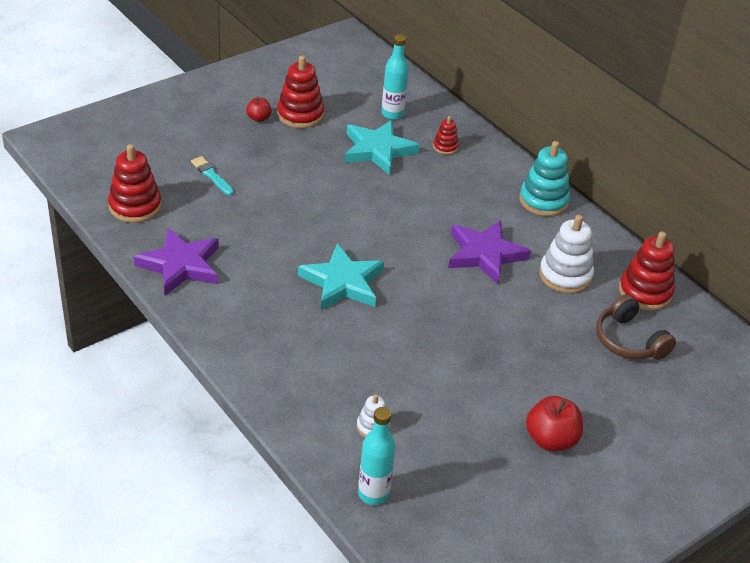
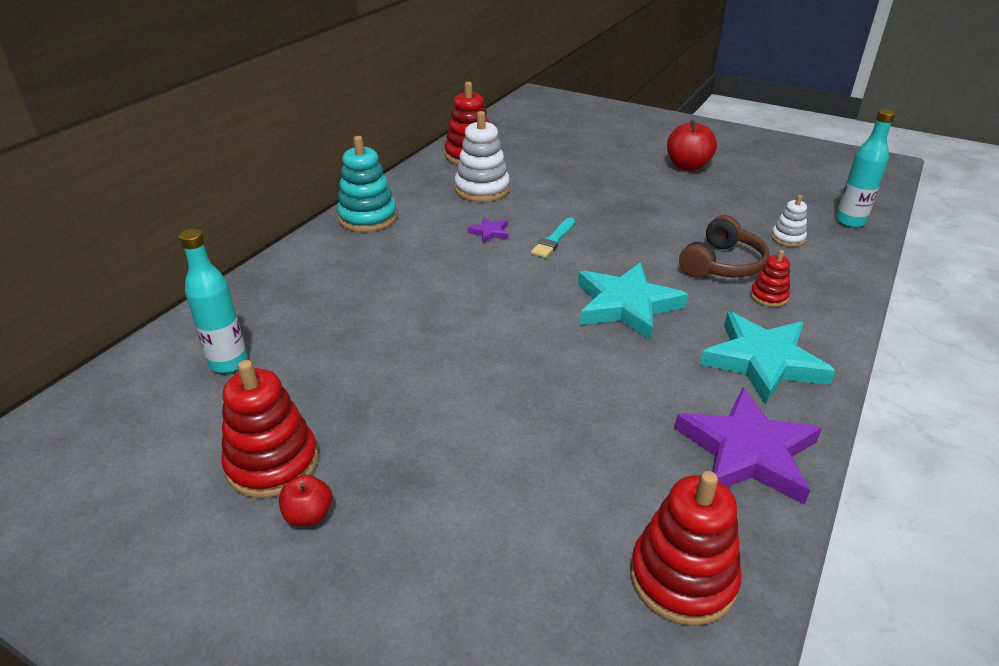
camera: 110 degrees left, 5 degrees down
(212, 175) = (519, 508): turquoise brush -> turquoise brush (554, 240)
(378, 150) = (335, 351): turquoise star -> turquoise star (763, 361)
(445, 147) = (295, 298): red stacking toy -> red stacking toy (769, 296)
(484, 254) = (490, 232): purple star -> purple star, size x0.44
(629, 341) = (539, 154): brown headphones -> brown headphones (722, 264)

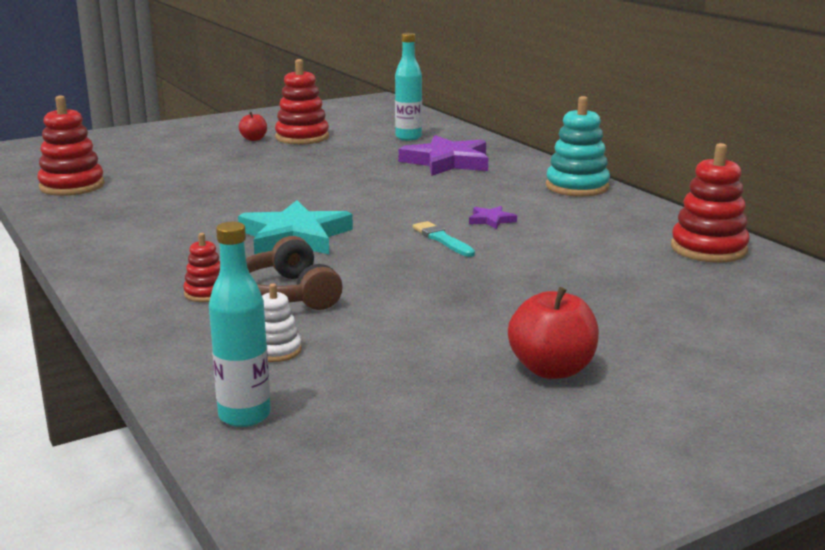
camera: 120 degrees right, 15 degrees down
(482, 189) = (597, 236): white stacking toy -> none
(747, 451) = (95, 223): purple star -> purple star (447, 162)
(763, 361) = (145, 257): turquoise star -> none

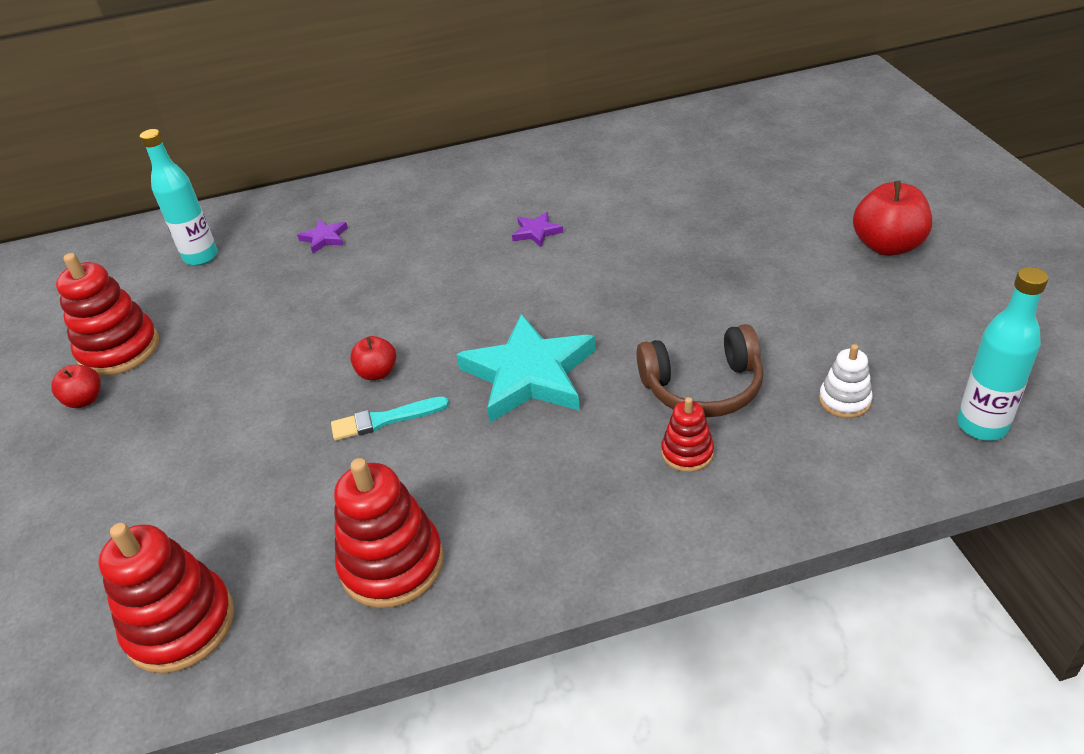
camera: 70 degrees left, 20 degrees up
(290, 196) = (377, 373): none -> red apple
(442, 239) = (580, 269): turquoise brush -> turquoise brush (385, 419)
(447, 162) = (324, 238): purple star -> purple star, size x0.44
(577, 187) = (463, 169): turquoise stacking toy -> none
(708, 249) = (656, 133): red stacking toy -> red stacking toy (392, 564)

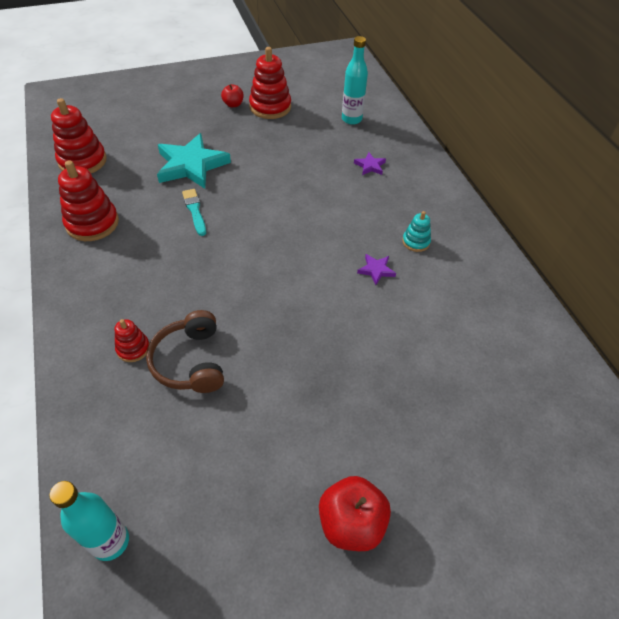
camera: 80 degrees right, 10 degrees up
(377, 373) = (234, 203): red apple -> none
(488, 202) = (416, 242): none -> turquoise stacking toy
(529, 374) = (220, 270): turquoise star -> turquoise star (191, 165)
(844, 400) = (159, 448): white stacking toy -> none

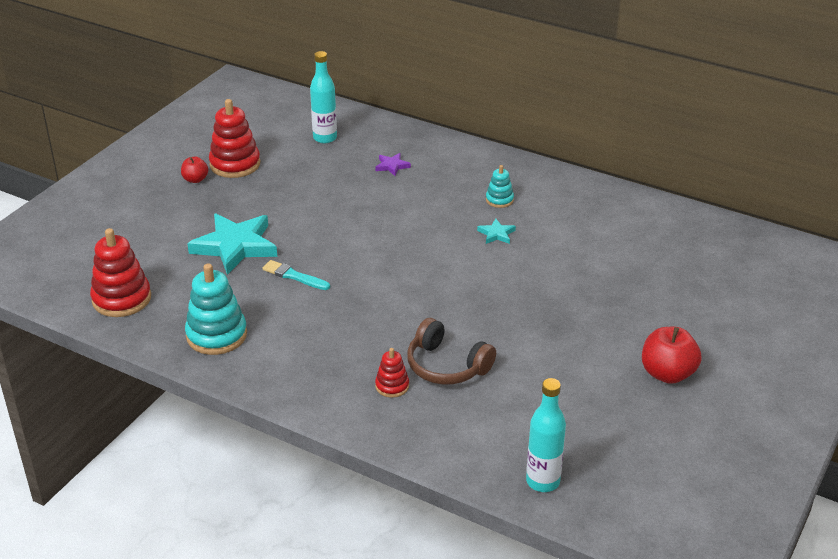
camera: 40 degrees left, 15 degrees down
(92, 223) = (216, 335): red stacking toy -> turquoise stacking toy
(376, 270) = (496, 234): purple star -> turquoise star

